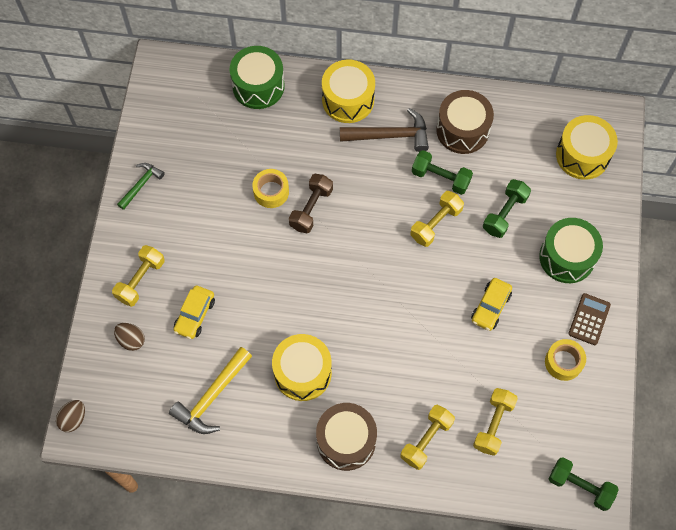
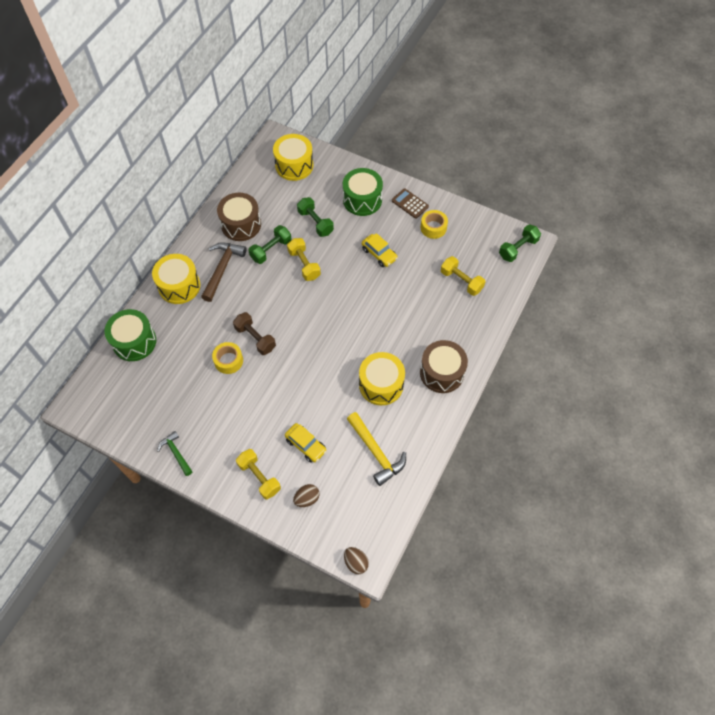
camera: 70 degrees left, 5 degrees down
(426, 440) = (458, 323): yellow dumbbell -> none

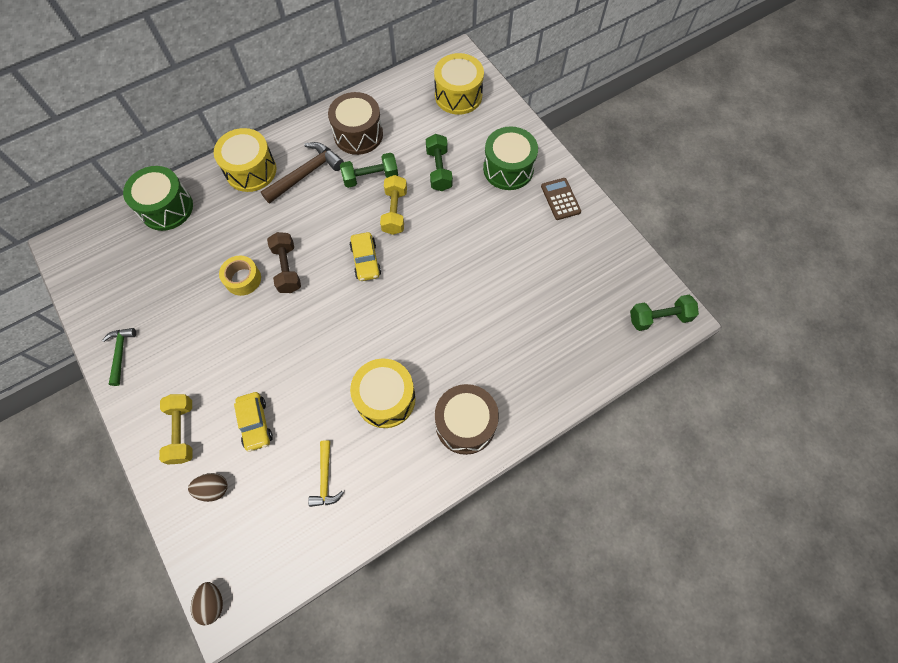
camera: 30 degrees right, 5 degrees up
(376, 452) = (325, 478): yellow hammer -> yellow hammer, size x0.62
(379, 254) = (486, 241): yellow car -> yellow car (366, 261)
(433, 228) = (570, 241): yellow tape -> none
(461, 281) = (562, 322): yellow dumbbell -> none

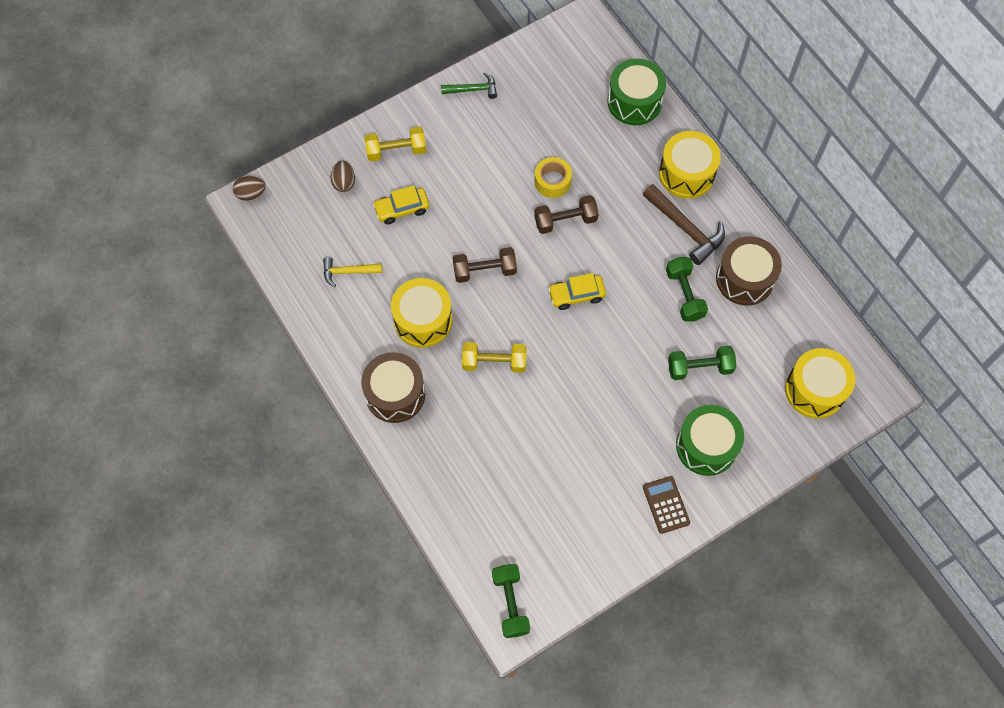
camera: 90 degrees right, 0 degrees up
(334, 340) = (484, 271): none -> brown dumbbell
(395, 212) = (640, 322): yellow dumbbell -> yellow dumbbell (494, 362)
(560, 199) = (666, 505): brown calculator -> brown calculator turned 90 degrees counterclockwise

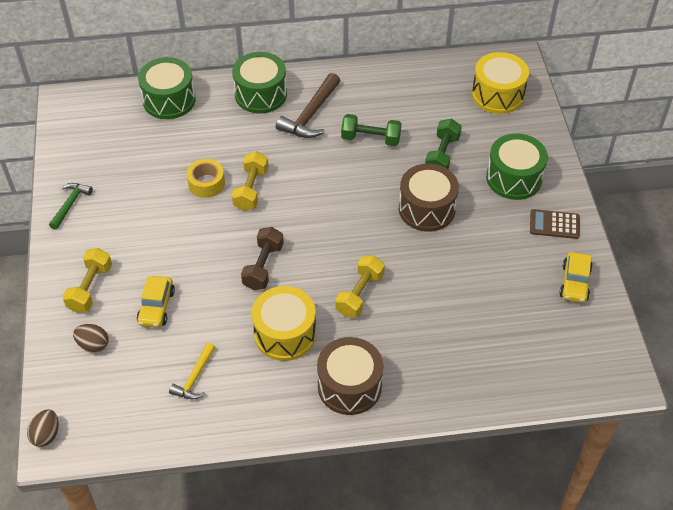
camera: 65 degrees left, 15 degrees down
(510, 603) = (601, 371): green dumbbell -> none
(565, 221) = (251, 189): brown dumbbell -> yellow dumbbell
(576, 295) = (328, 209): yellow car -> yellow car (575, 283)
(685, 228) = (310, 115): brown hammer -> brown hammer turned 135 degrees clockwise
(686, 174) = (260, 94): yellow drum -> green drum
(744, 279) = (378, 97): brown drum -> brown drum (427, 209)

